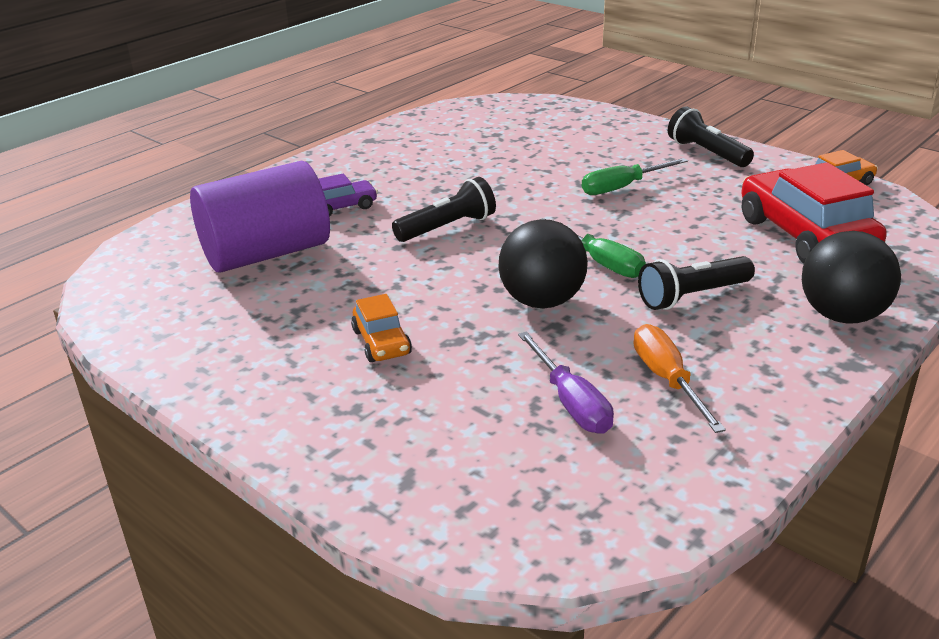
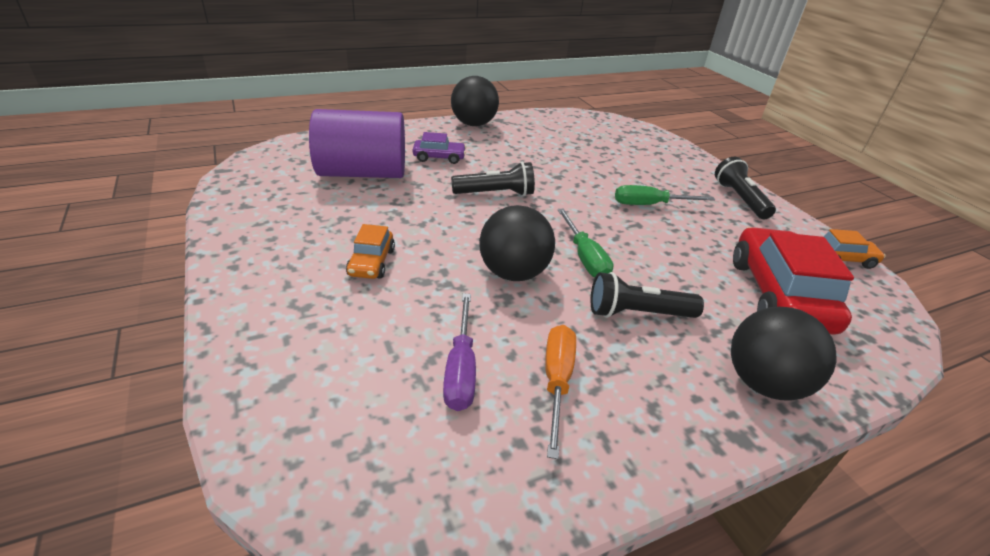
camera: 20 degrees right, 5 degrees up
(343, 155) = (473, 124): none -> black ball

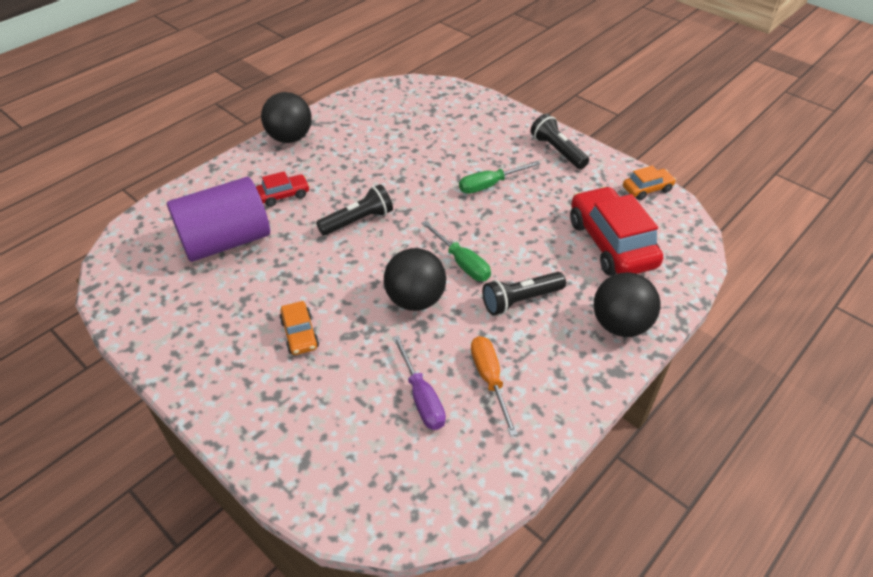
camera: 20 degrees left, 10 degrees up
(439, 157) = (284, 195): purple car -> red car

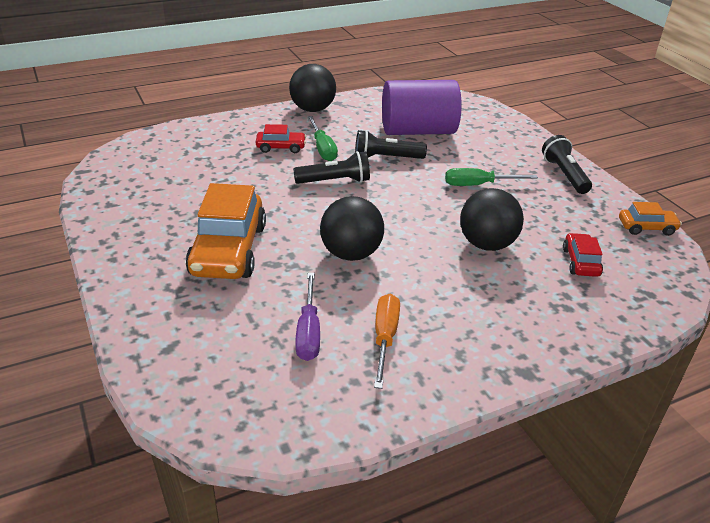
camera: 20 degrees right, 10 degrees down
(226, 241) = (210, 167): purple cylinder -> purple cylinder (418, 131)
(300, 334) = (228, 250): orange car -> orange car, size x2.04
(462, 262) = (414, 237): green screwdriver -> green screwdriver (322, 148)
(520, 300) = (455, 282): black flashlight -> black flashlight (386, 158)
(611, 243) = (580, 262): red car -> red car, size x0.49
(620, 325) = (551, 333): black ball -> black ball (486, 244)

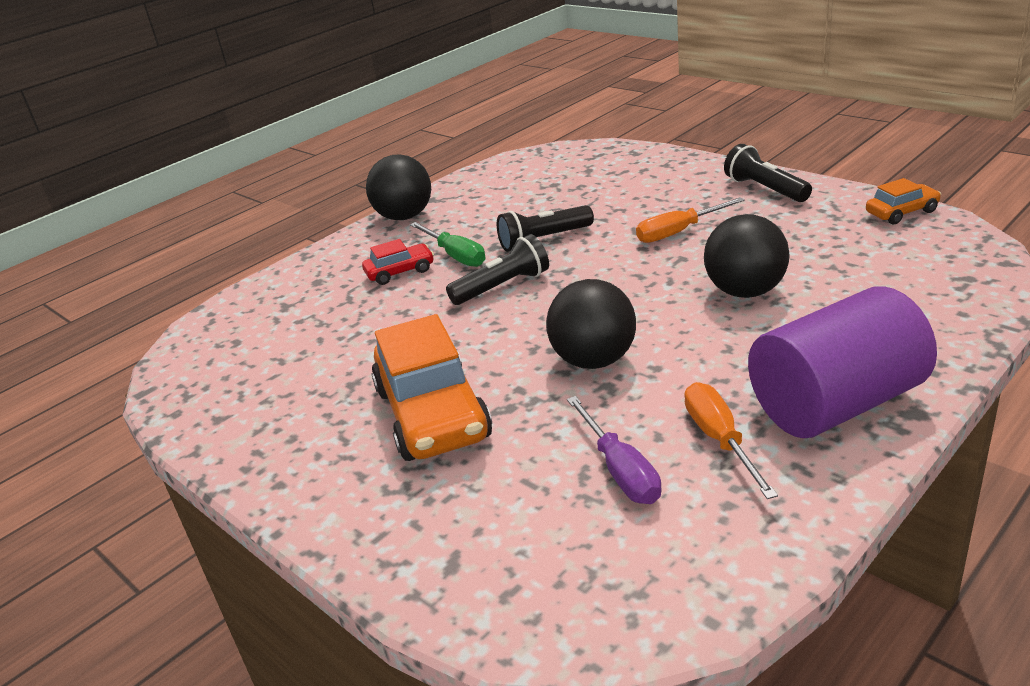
camera: 15 degrees left, 5 degrees down
(418, 131) = (556, 199): purple cylinder -> purple cylinder (836, 404)
(478, 185) = (678, 232): green screwdriver -> orange screwdriver
(580, 262) = (865, 272): red car -> none

